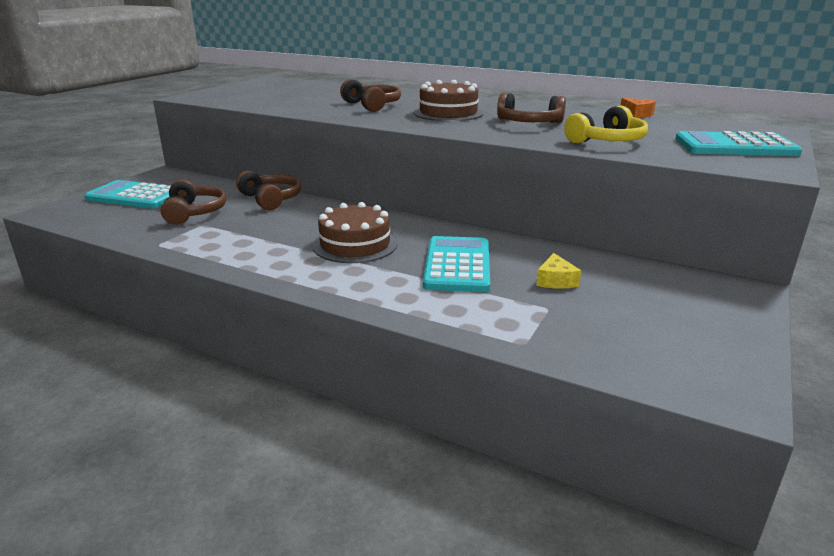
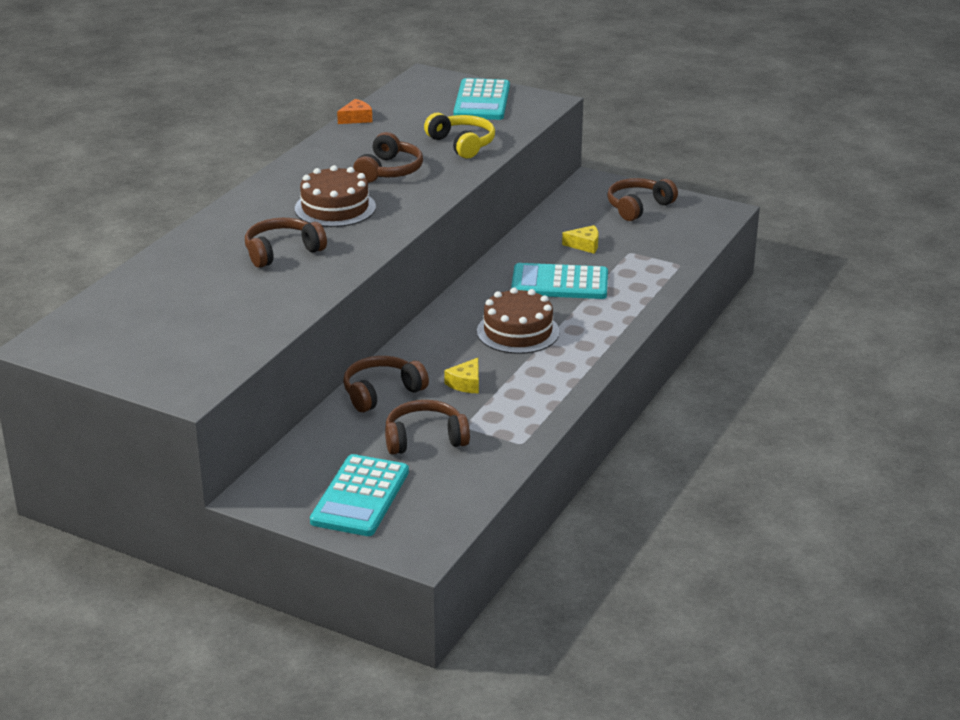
camera: 90 degrees left, 5 degrees up
(270, 225) = (466, 383): none -> yellow cheese
(691, 319) = (638, 207): none -> brown headphones

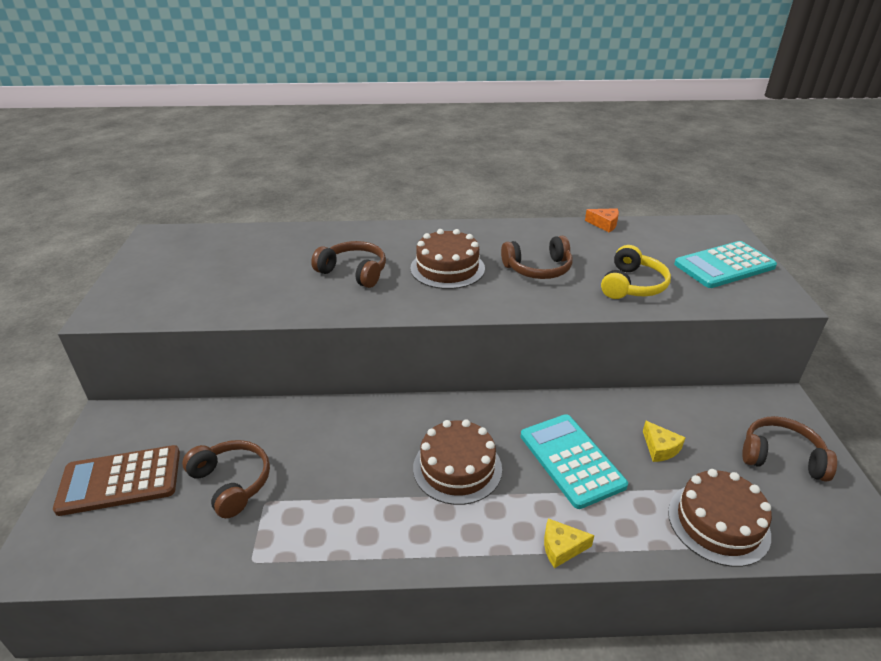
camera: 60 degrees right, 5 degrees up
(360, 496) = (120, 480): turquoise calculator -> brown calculator
(381, 392) = (295, 423): brown headphones -> none
(466, 383) = (341, 470): yellow cheese -> yellow cheese (561, 547)
(666, 254) = (718, 523): none -> brown cake

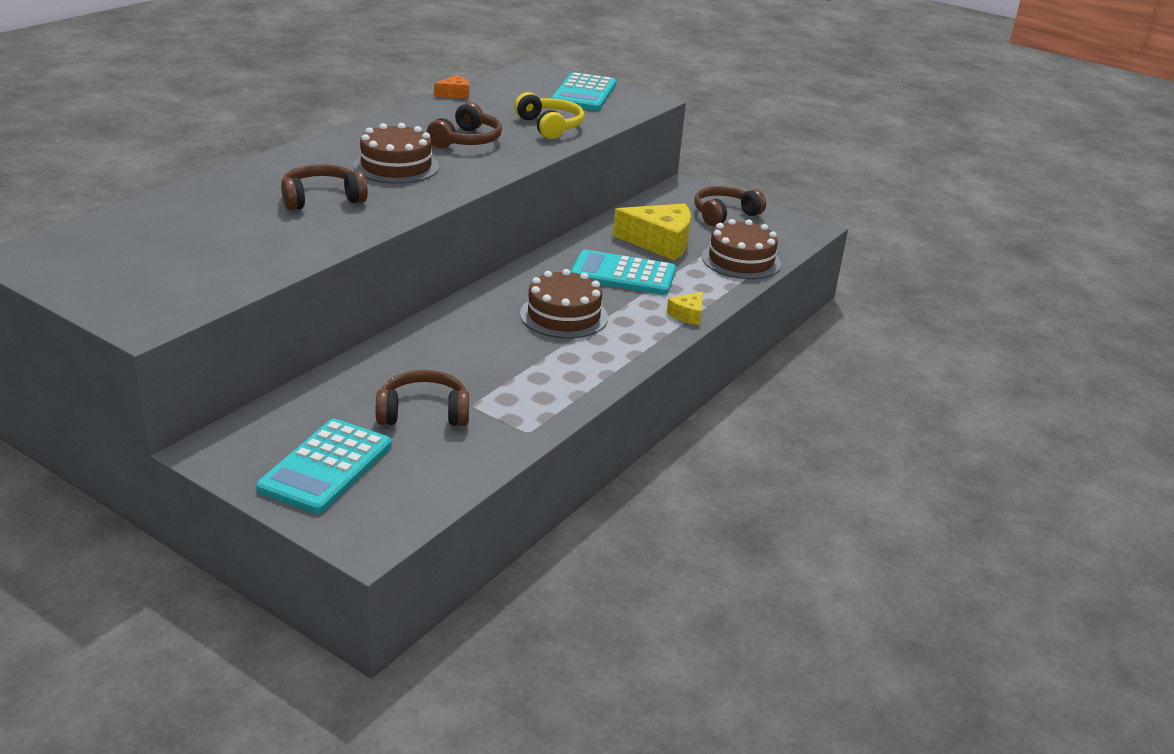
camera: 55 degrees left, 5 degrees down
(120, 480) = (326, 467): brown calculator -> turquoise calculator
(660, 448) = (660, 242): yellow cheese -> yellow cheese, size x2.05

